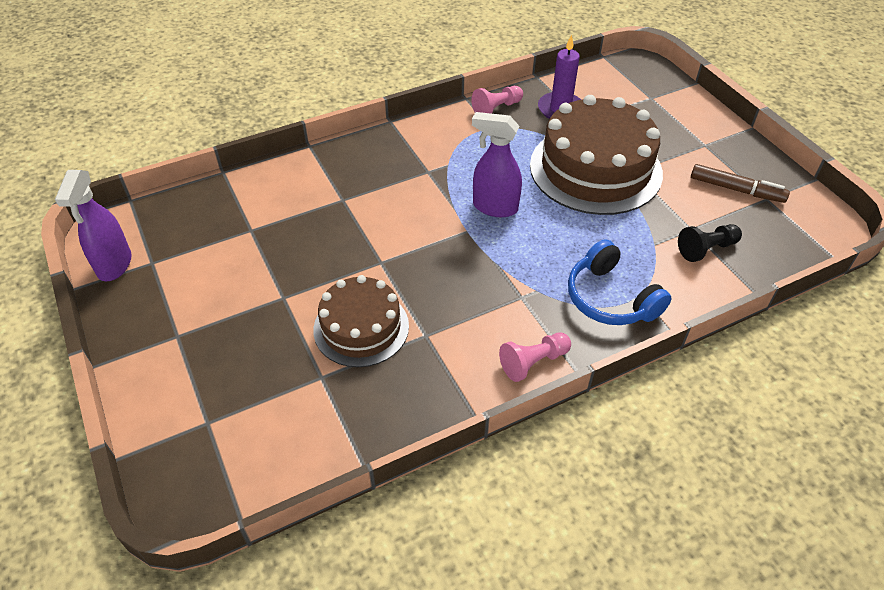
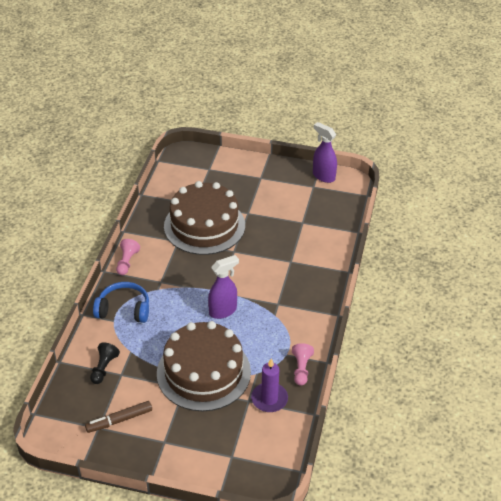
camera: 130 degrees right, 5 degrees down
(361, 327) = (204, 226): brown cake -> brown cake, size x1.66

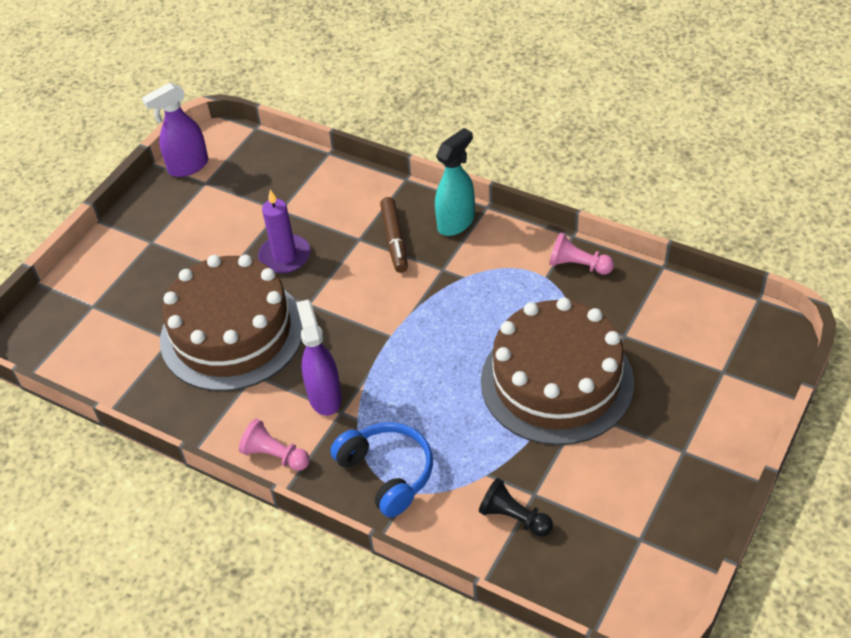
camera: 70 degrees left, 5 degrees up
(119, 420) = (630, 507): brown marker -> brown marker (394, 240)
(124, 309) = (387, 473): blue headphones -> blue headphones turned 120 degrees clockwise
(223, 311) = (436, 337): purple spray bottle -> purple spray bottle (324, 396)
(269, 399) = (626, 311): purple candle -> purple candle (285, 256)
(319, 303) = (456, 222): none -> turquoise spray bottle

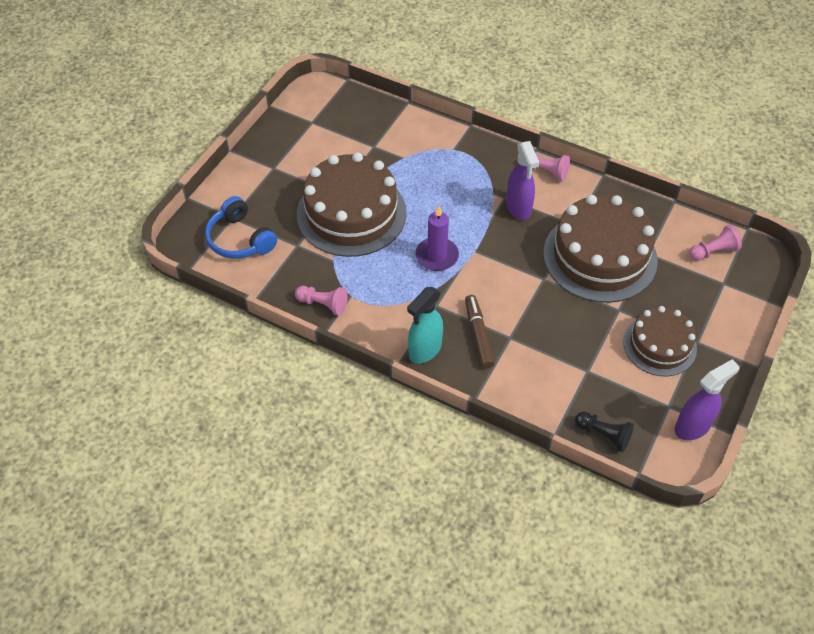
camera: 175 degrees right, 5 degrees up
(87, 344) = (713, 251): none -> pink pawn
(194, 237) = (659, 345): none -> brown cake
(285, 256) = (572, 322): purple candle -> purple candle (437, 256)
(387, 473) = (468, 159): blue headphones -> blue headphones (240, 239)
(514, 517) = (387, 134): black pawn -> black pawn (604, 435)

